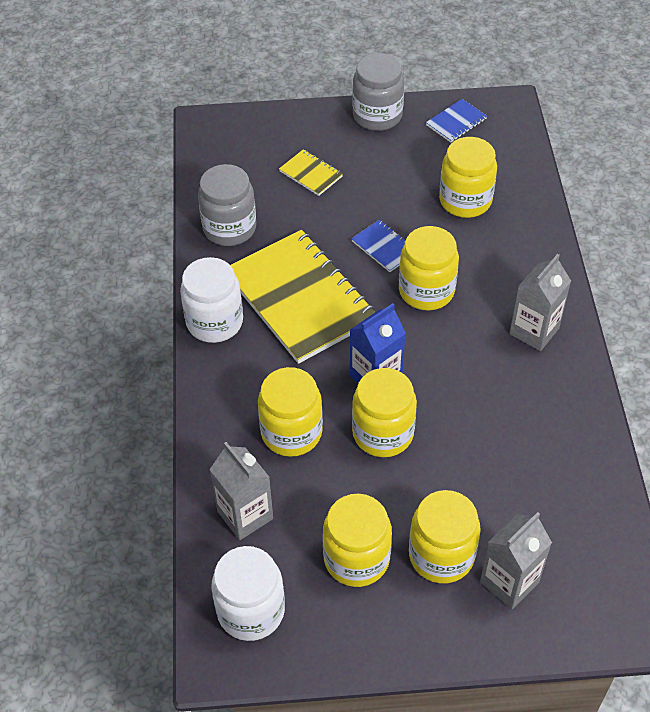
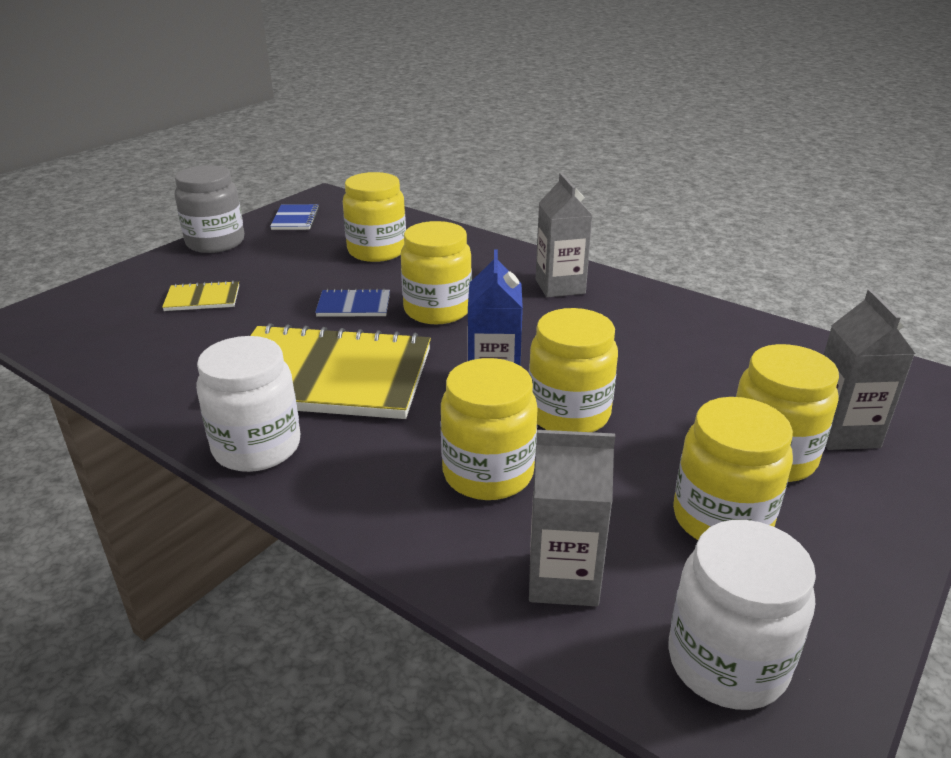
camera: 50 degrees left, 20 degrees down
(229, 228) = (164, 372): grey jar -> none

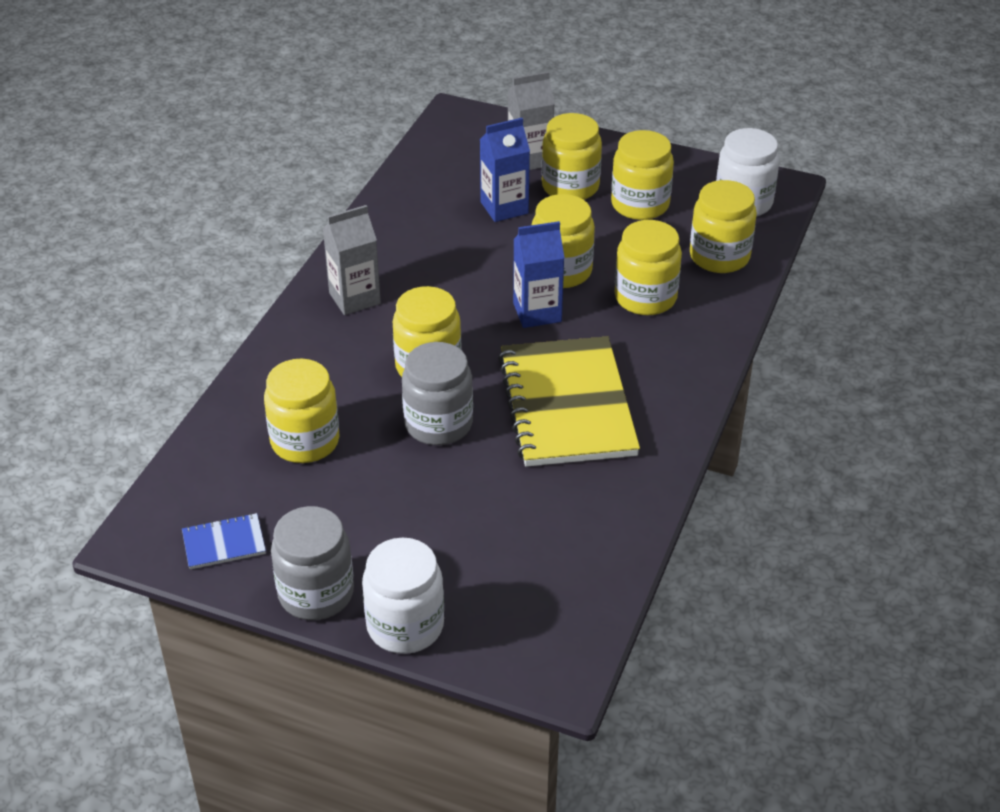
camera: 105 degrees left, 10 degrees up
(202, 299) = (462, 543): yellow notebook -> none
(257, 447) = (673, 414): white jar -> white jar (405, 626)
(354, 305) = (438, 424): blue notebook -> grey jar
(563, 578) = (719, 256): grey carton -> yellow jar
(717, 393) = (504, 208): none -> blue carton

